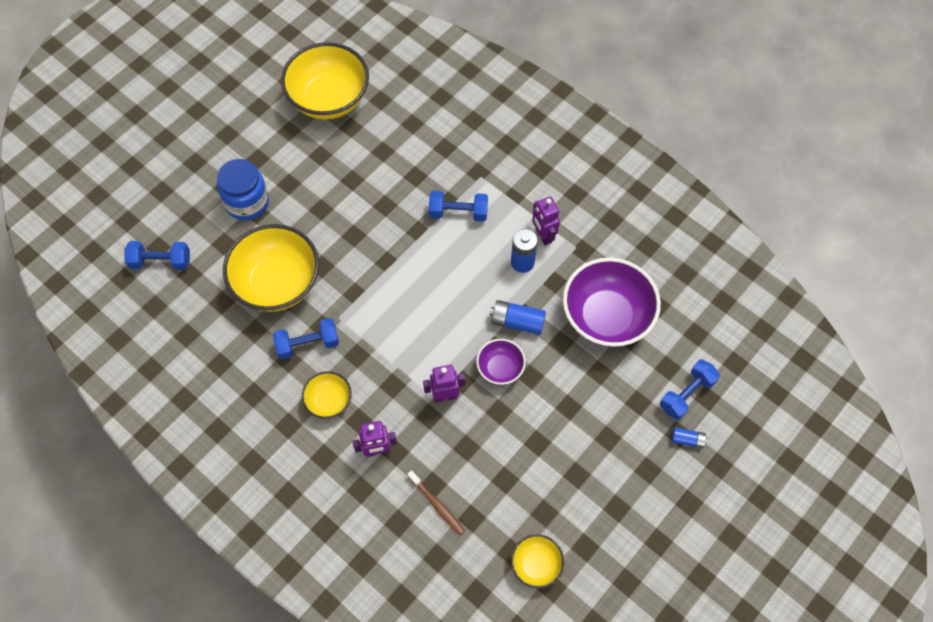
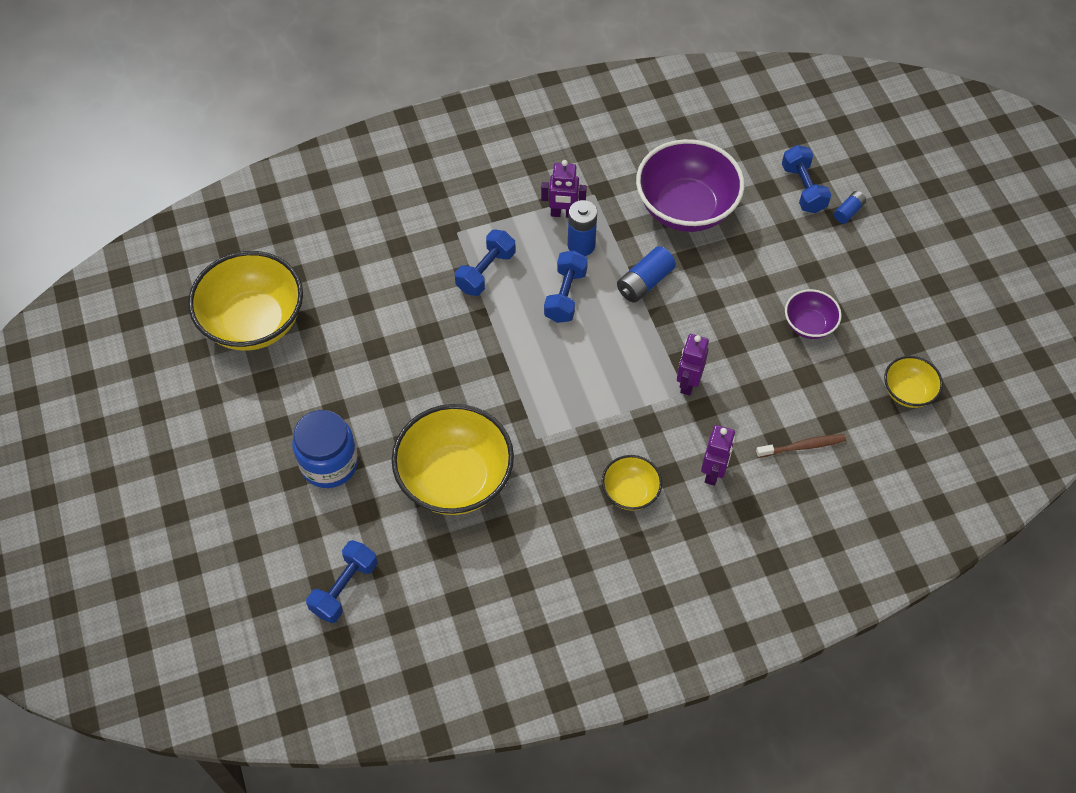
camera: 60 degrees left, 5 degrees down
(308, 344) = (550, 482): blue dumbbell -> blue dumbbell (565, 295)
(500, 368) = (686, 321): purple bowl -> purple bowl (809, 325)

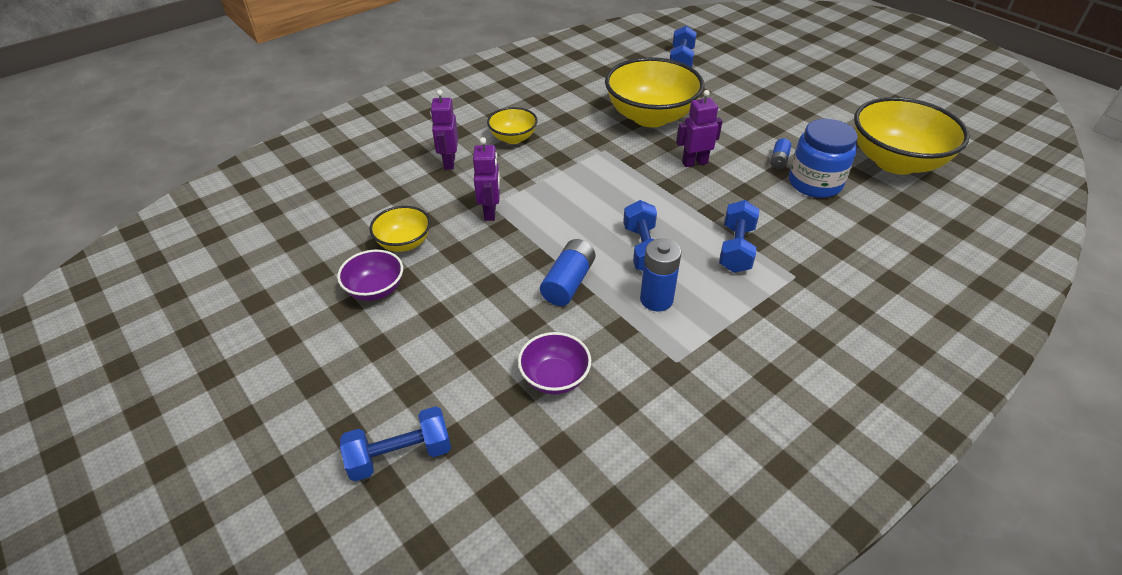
camera: 160 degrees right, 15 degrees down
(329, 463) = (747, 104): blue jar -> blue jar (815, 183)
(563, 214) = (697, 327): purple robot -> purple robot (694, 162)
(686, 208) = (554, 378): purple bowl -> purple bowl, size x0.50
(802, 446) = (372, 195): brown toothbrush -> none
(803, 189) = (400, 455): blue dumbbell -> blue dumbbell turned 75 degrees counterclockwise
(848, 211) = (330, 440): blue battery -> blue battery (779, 160)
(907, 392) = (265, 257): yellow bowl -> yellow bowl (404, 243)

